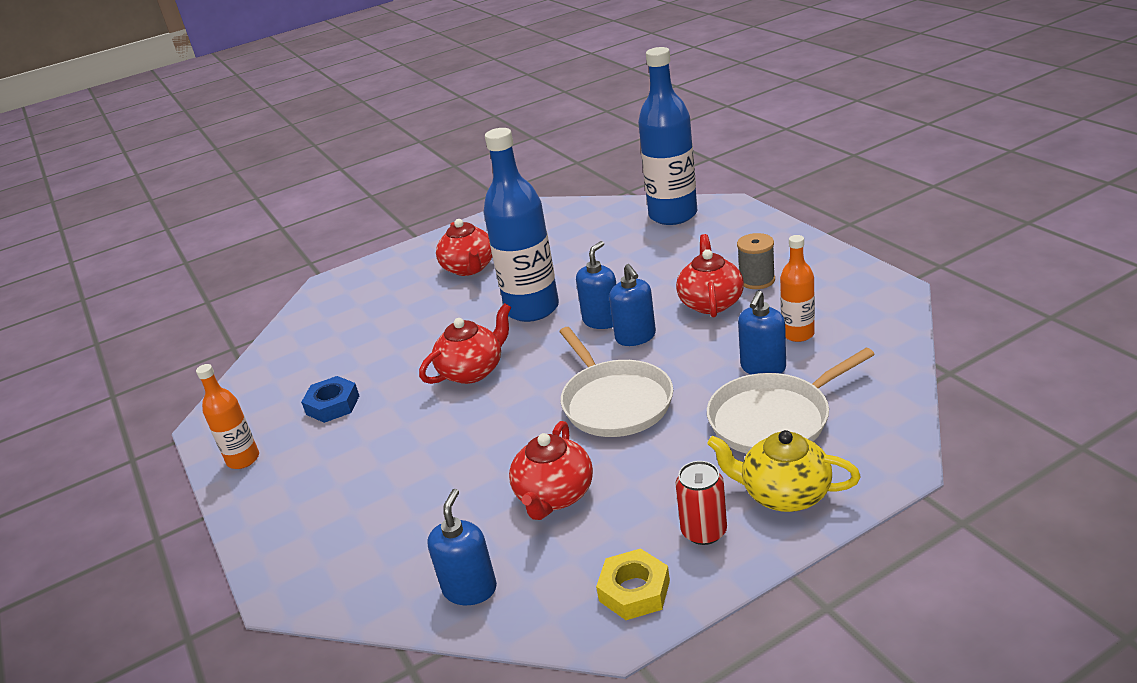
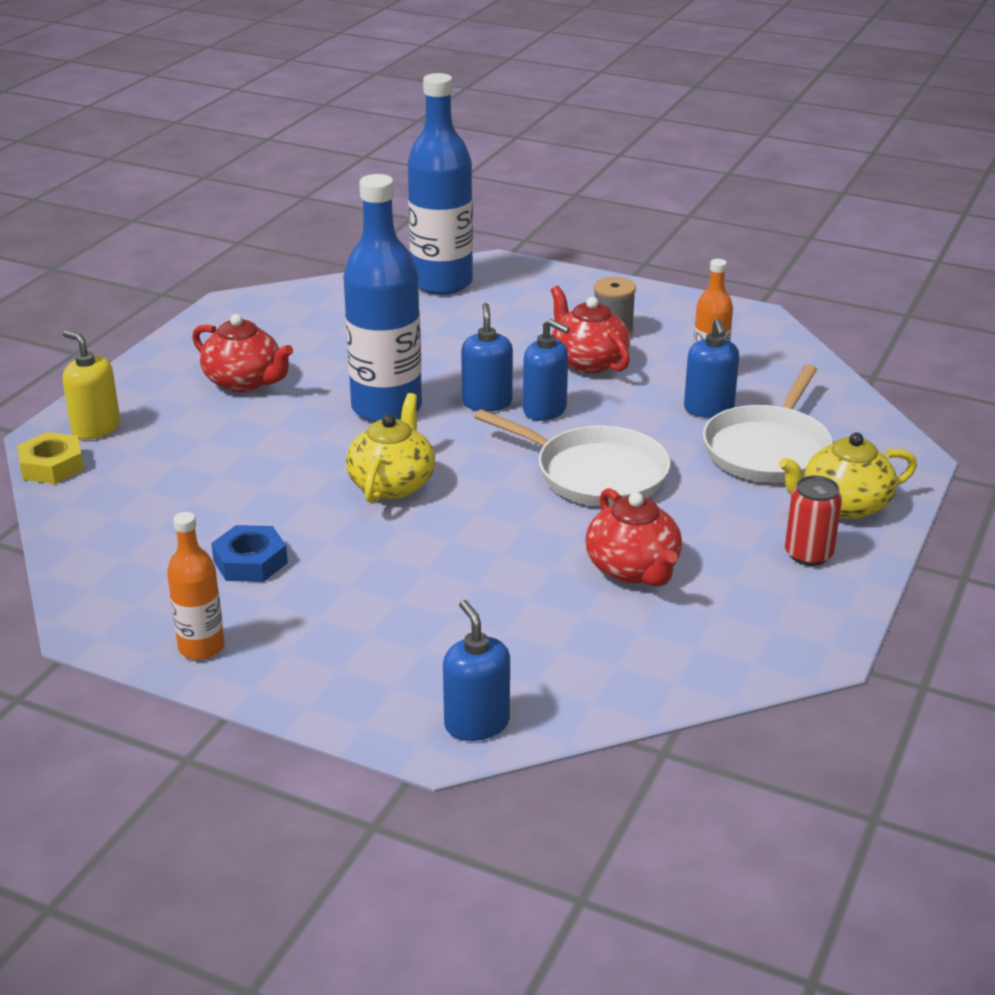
camera: 40 degrees left, 0 degrees up
(357, 283) = (96, 428): none -> yellow soap dispenser
(470, 589) = (645, 670): blue soap dispenser -> blue soap dispenser (476, 723)
(473, 371) = (392, 484): red teapot -> yellow teapot
(634, 591) = (801, 618): yellow nut -> yellow nut (52, 466)

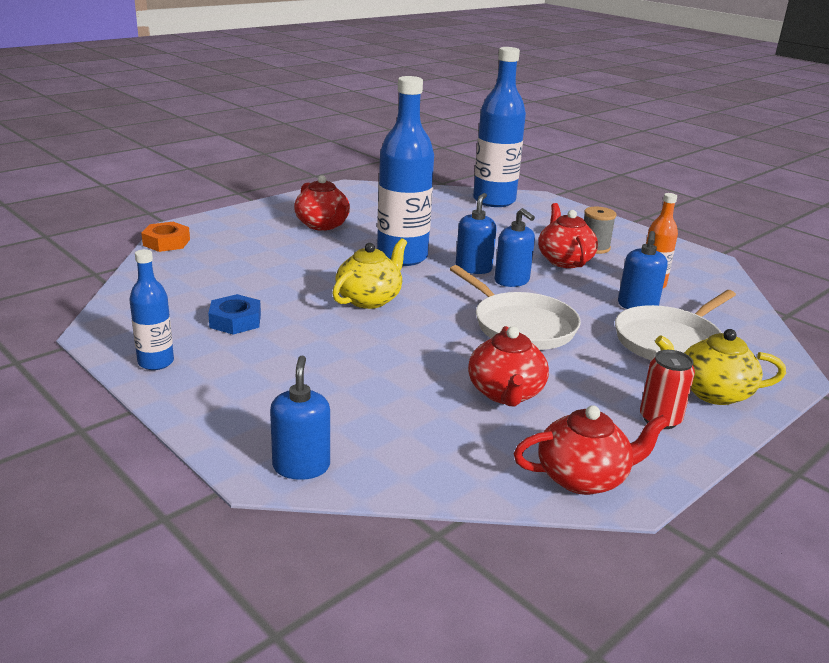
camera: 20 degrees right, 5 degrees down
(52, 466) = (166, 242): yellow nut -> orange nut
(96, 428) = (211, 229): yellow soap dispenser -> none
(201, 647) = (156, 362): orange bottle -> blue bottle
(770, 646) = (583, 477): none -> red teapot

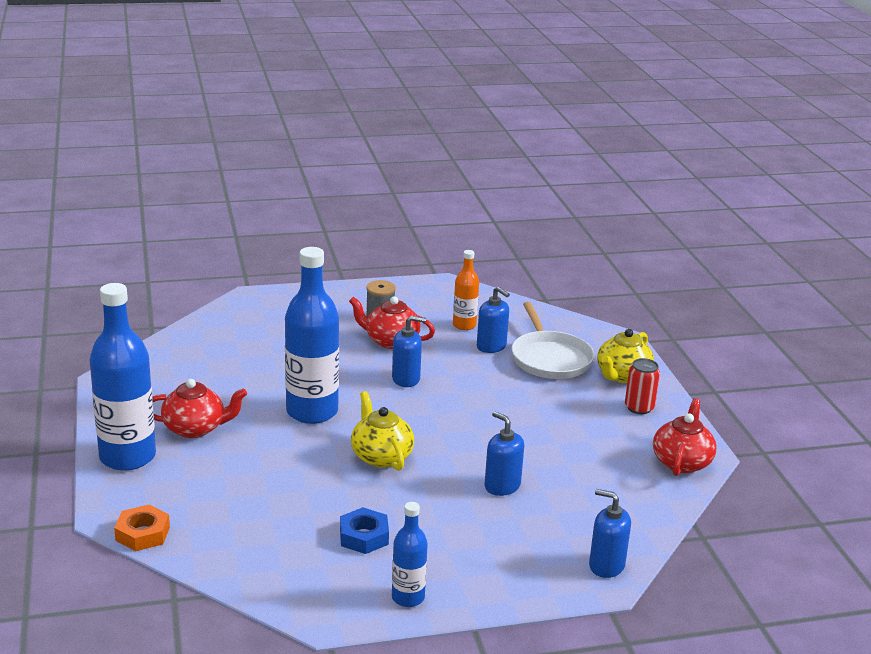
camera: 60 degrees left, 0 degrees up
(473, 268) = (367, 386): blue soap dispenser -> blue soap dispenser (502, 486)
(494, 201) = (234, 320): blue bottle -> blue bottle (127, 457)
(506, 393) = (571, 450): red teapot -> none
(521, 326) = (483, 406): white pan -> none

